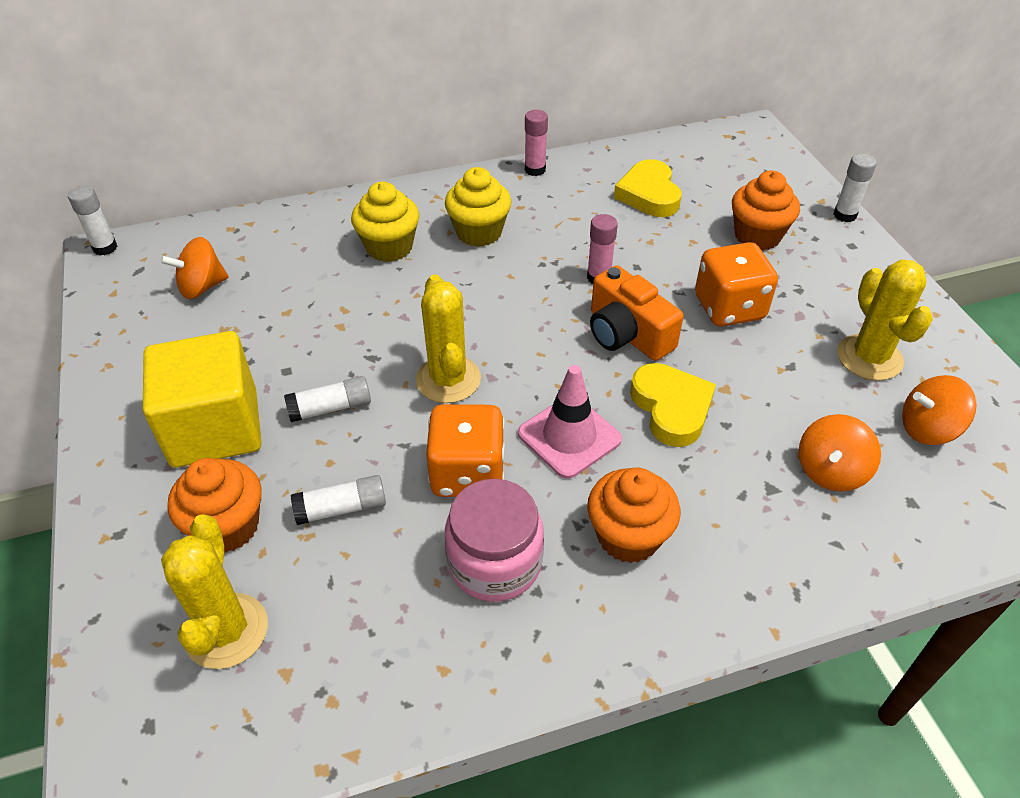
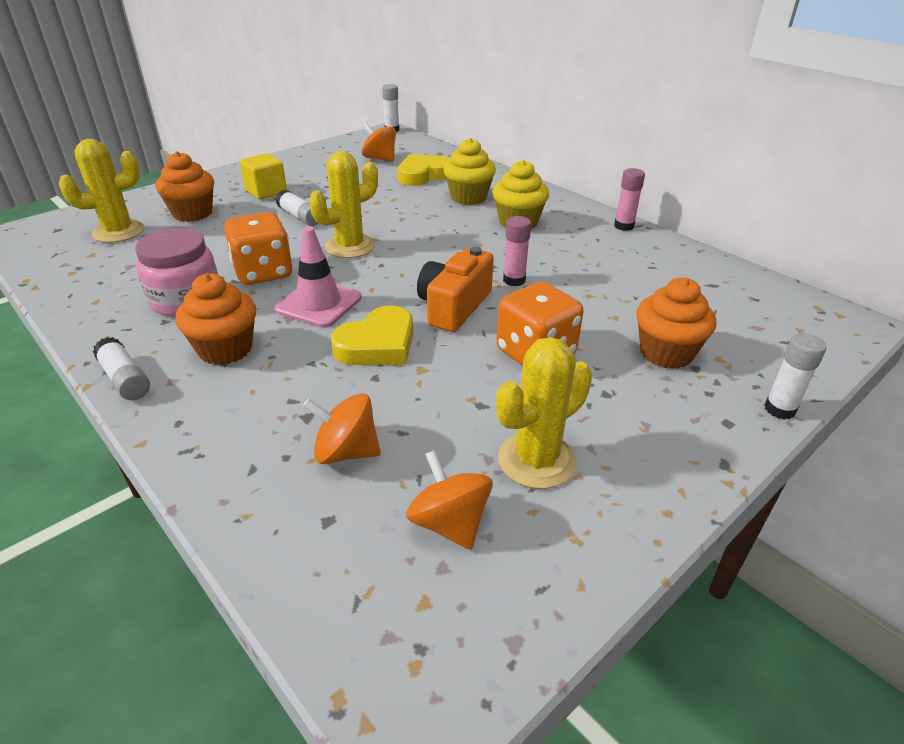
camera: 65 degrees right, 10 degrees down
(215, 428) = (266, 191): yellow cube -> yellow cube, size x0.57
(341, 508) = (217, 240): white glue stick -> white glue stick (125, 379)
(649, 194) = (657, 282): yellow heart -> yellow heart (423, 175)

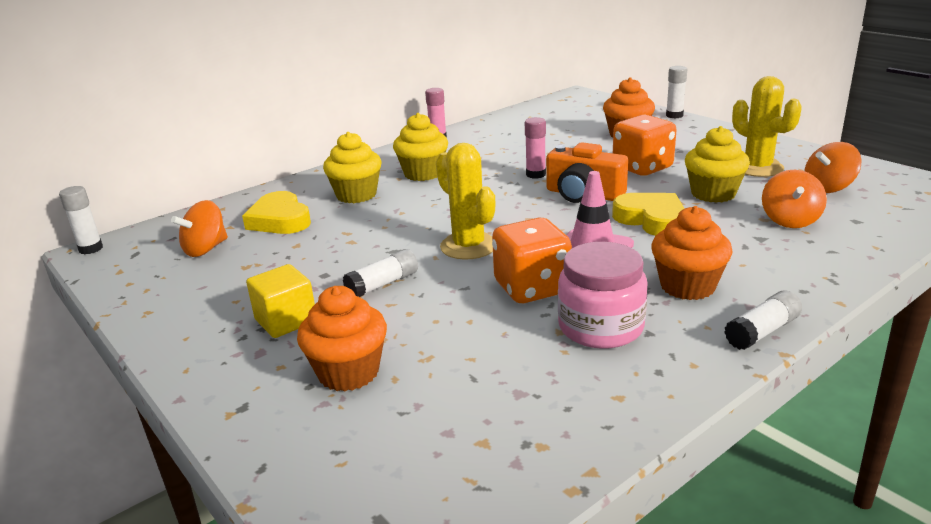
camera: 85 degrees left, 10 degrees down
(118, 232) = (403, 434): yellow cactus -> none
(443, 400) = (713, 194): none -> yellow cupcake

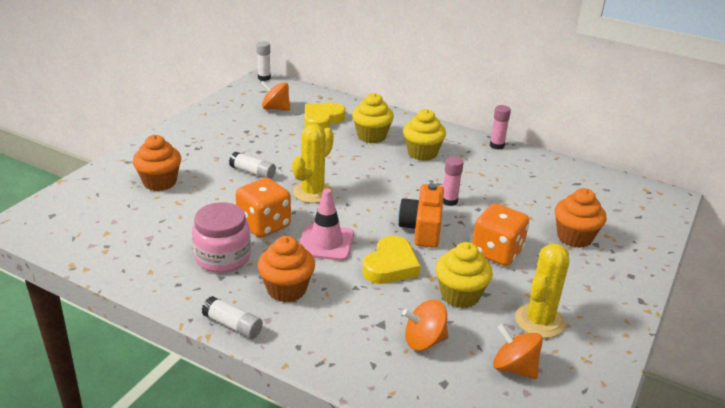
camera: 65 degrees right, 5 degrees up
(286, 321) = (205, 152): yellow cube -> none
(674, 115) = (654, 261): white glue stick -> none

